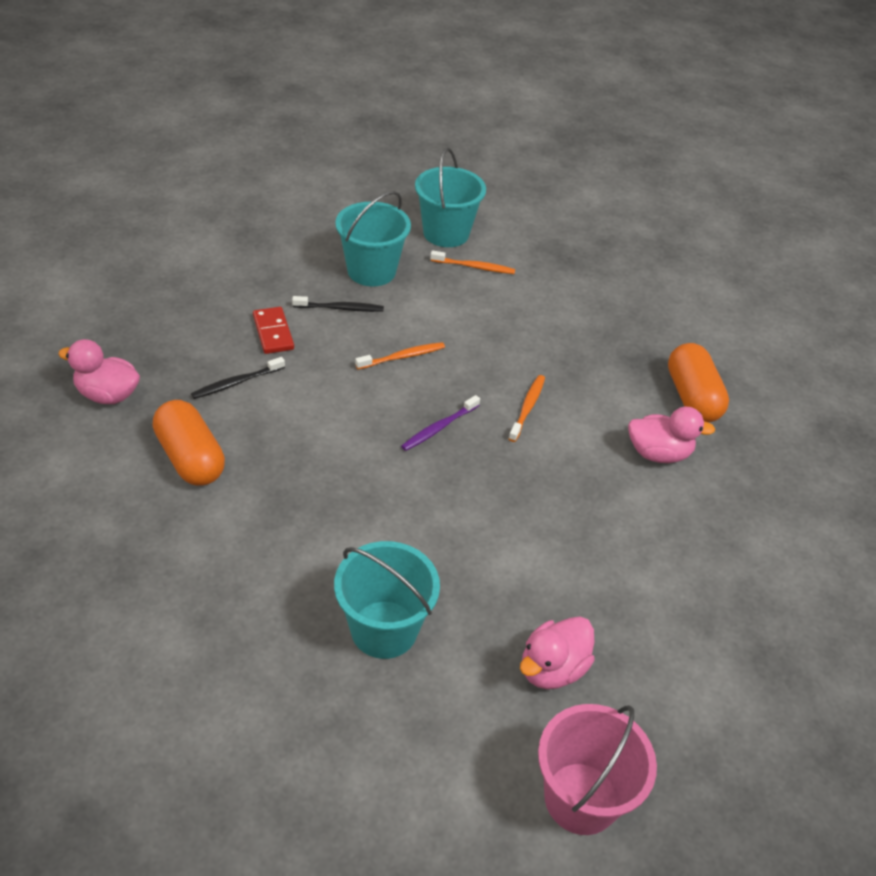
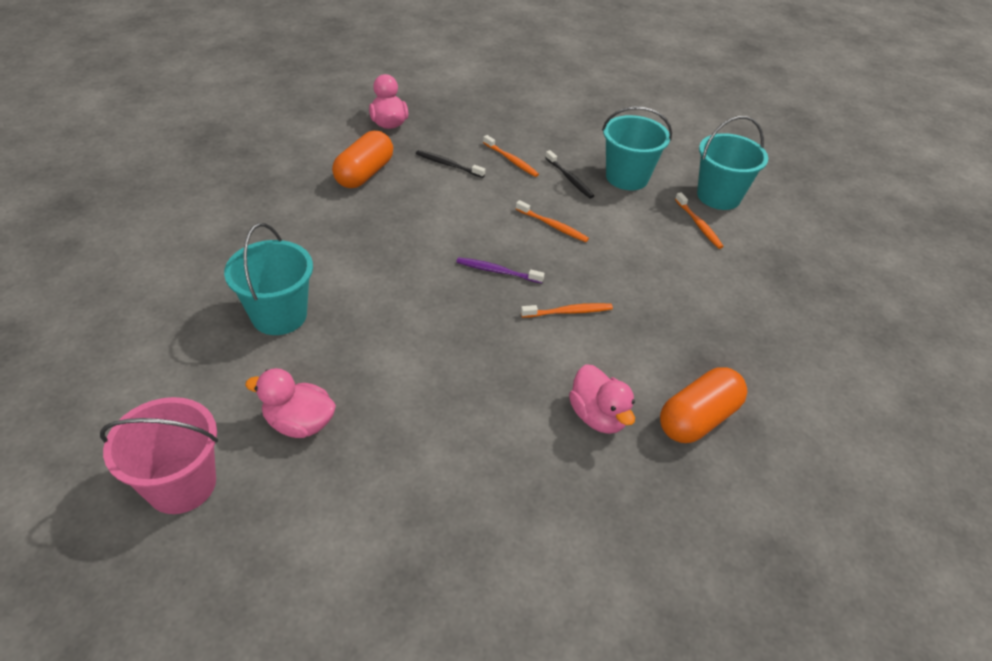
camera: 60 degrees right, 0 degrees up
(273, 332) = (511, 160): red domino -> orange toothbrush

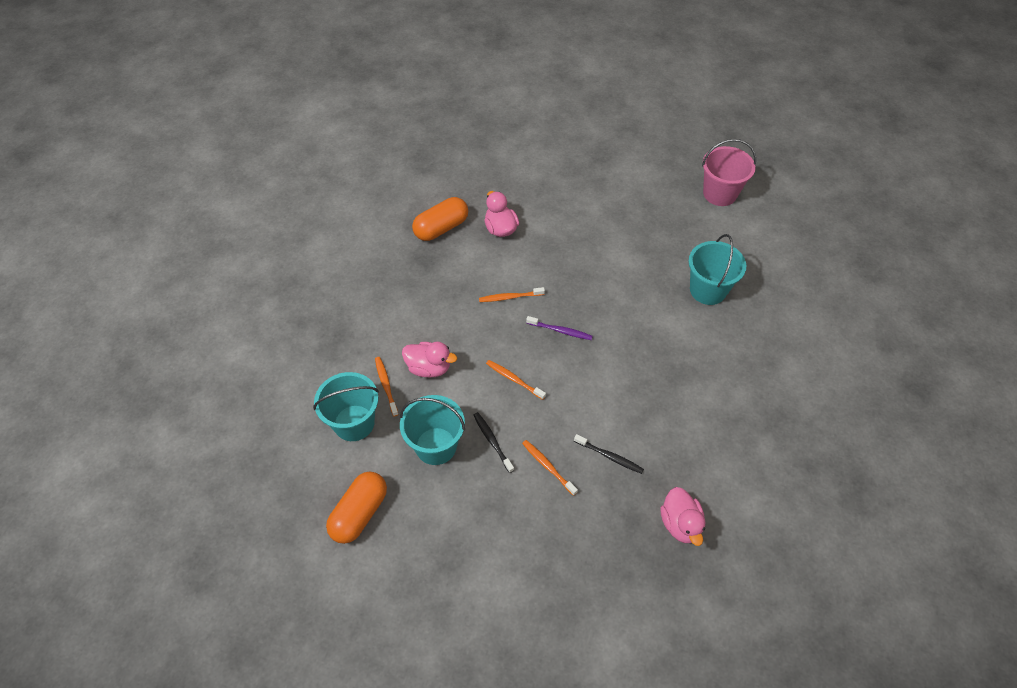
camera: 175 degrees left, 10 degrees up
(299, 423) = (671, 223): pink duck -> pink duck (429, 368)
(364, 174) = (686, 439): orange capsule -> orange capsule (359, 513)

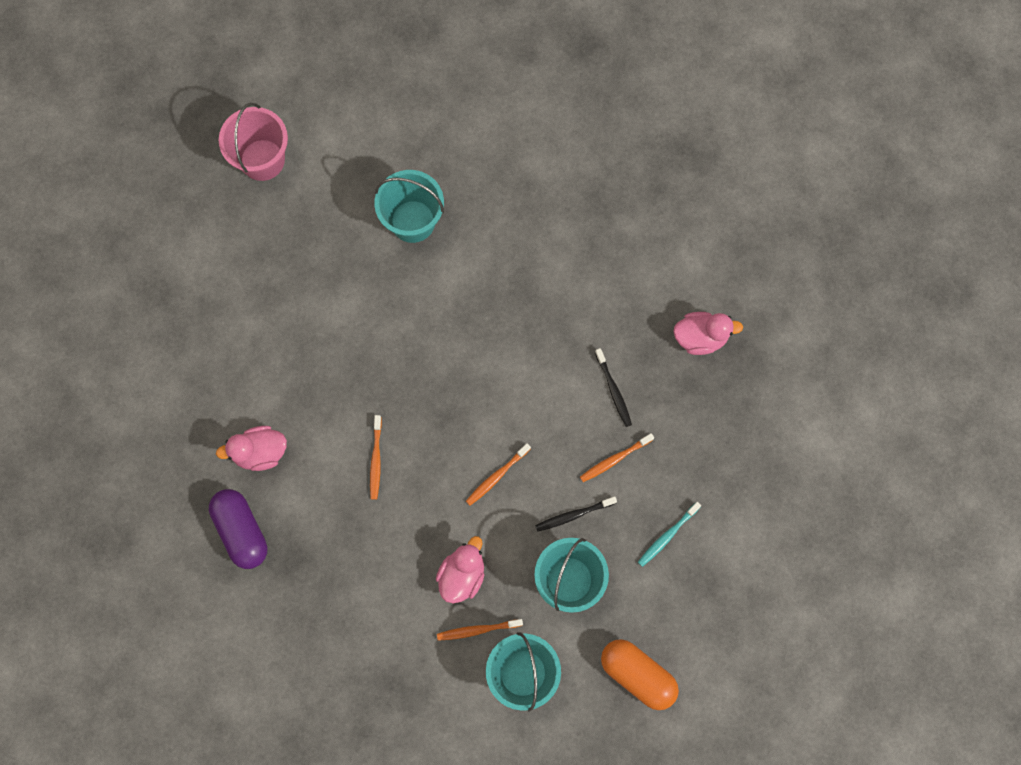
camera: 80 degrees left, 20 degrees up
(441, 228) = (241, 531): orange capsule -> purple capsule
(487, 521) = (667, 536): none -> turquoise toothbrush
(560, 331) = (438, 408): purple toothbrush -> none
(609, 456) = (613, 390): black toothbrush -> black toothbrush turned 120 degrees clockwise

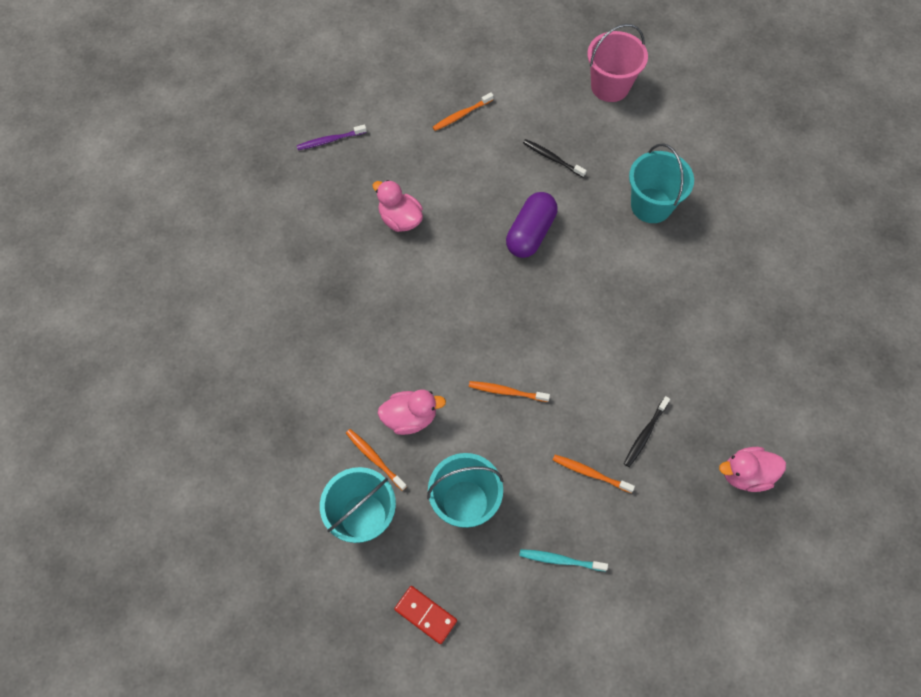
camera: 55 degrees right, 10 degrees down
(121, 460) = (330, 140): none -> purple toothbrush
(241, 531) = (334, 244): purple capsule -> purple capsule (530, 233)
(376, 460) = (453, 298): orange toothbrush -> orange toothbrush (461, 115)
(573, 515) = (520, 471): black toothbrush -> black toothbrush (552, 158)
(637, 675) = (425, 615): orange capsule -> red domino
(700, 337) = (745, 474): pink duck -> pink duck turned 120 degrees clockwise

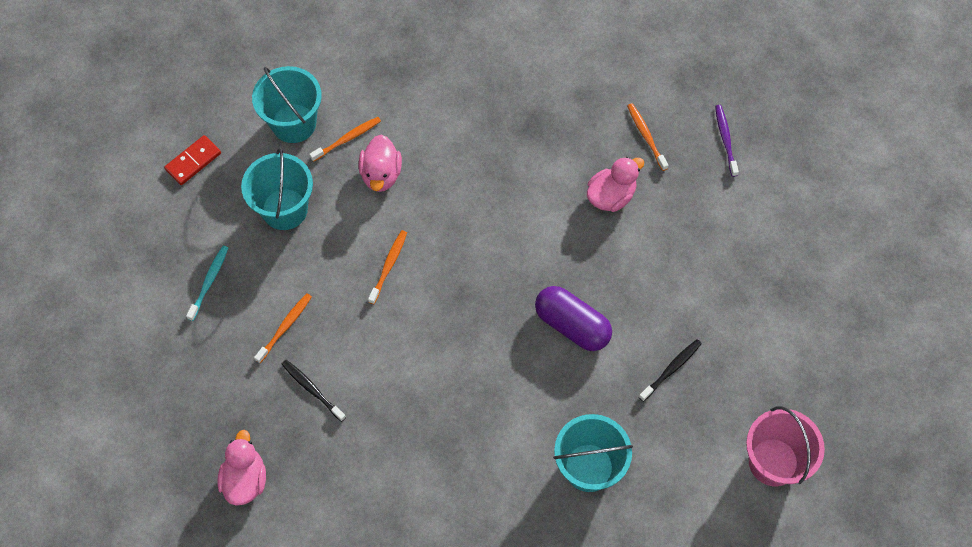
camera: 100 degrees right, 0 degrees up
(461, 115) = (746, 280): orange toothbrush -> orange toothbrush (646, 136)

